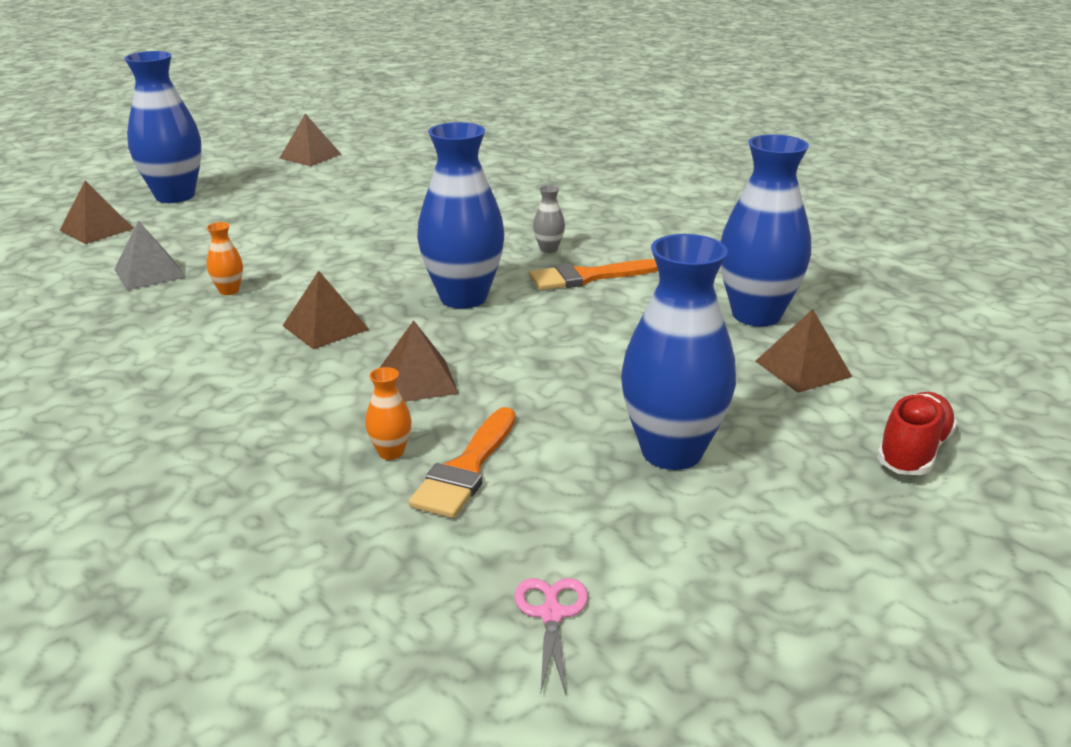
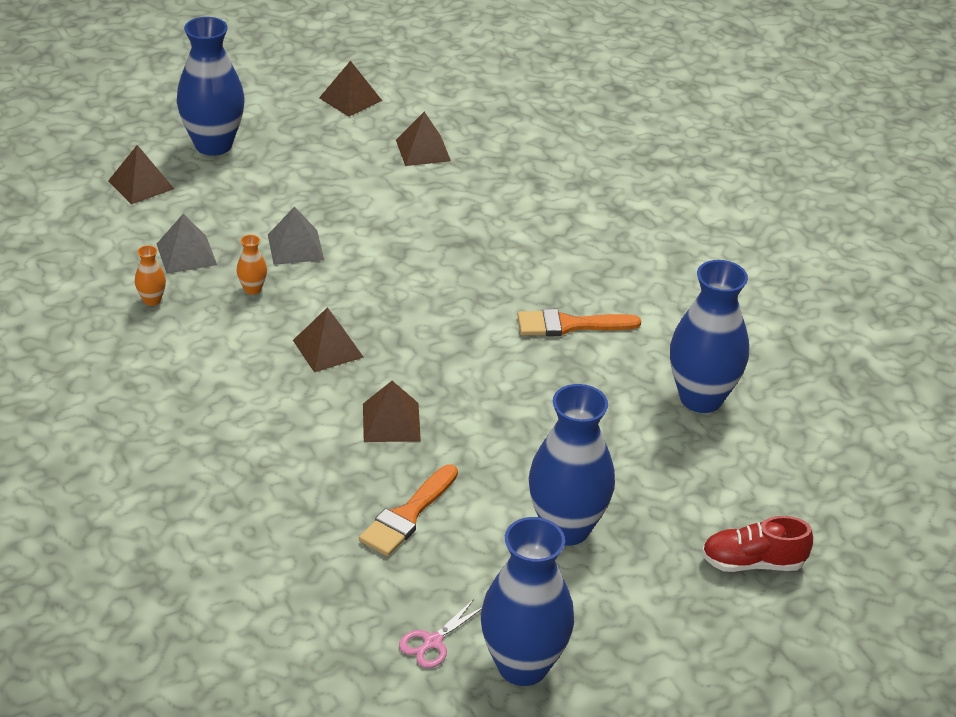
camera: 10 degrees right, 10 degrees up
(273, 254) = (295, 247): none -> grey pyramid
(391, 452) = (355, 489): orange vase -> orange vase (152, 300)
(463, 298) = (452, 332): blue vase -> blue vase (522, 666)
(548, 249) = (547, 281): grey vase -> none
(551, 614) = (433, 642): pink scissors -> pink scissors turned 150 degrees counterclockwise
(802, 368) = (710, 466): brown pyramid -> brown pyramid (423, 150)
(913, 451) = (752, 563): red shoe -> red shoe turned 135 degrees counterclockwise

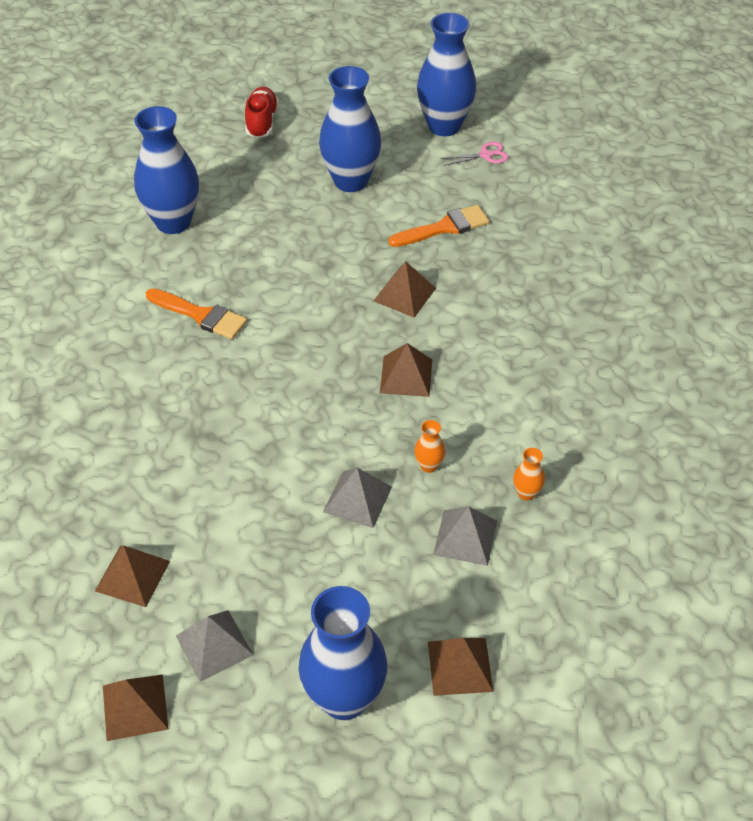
camera: 145 degrees left, 10 degrees up
(328, 139) = (214, 645): none -> grey pyramid
(752, 563) = (262, 122): red shoe -> red shoe turned 120 degrees counterclockwise

